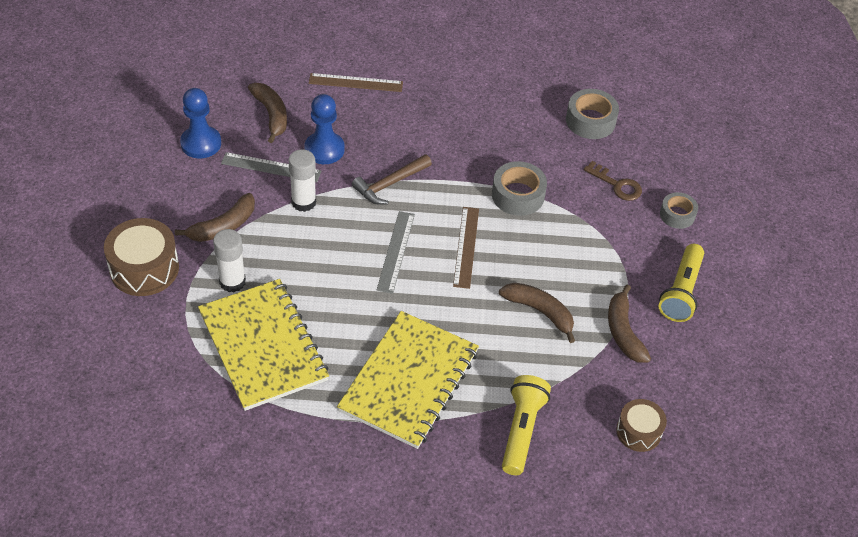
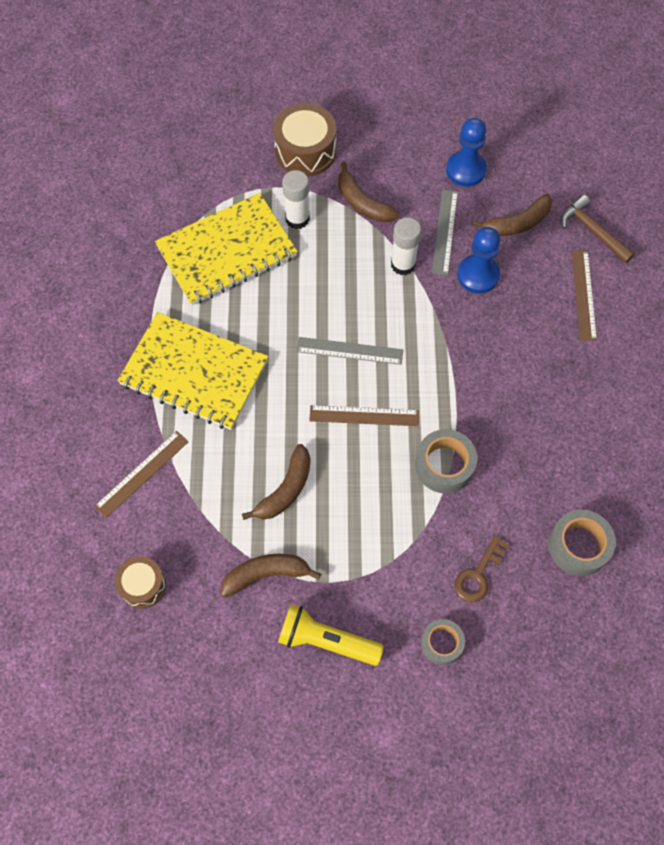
camera: 90 degrees right, 15 degrees up
(390, 184) = (440, 339): brown hammer -> brown hammer (592, 231)
(521, 430) = (142, 473): yellow flashlight -> brown ruler

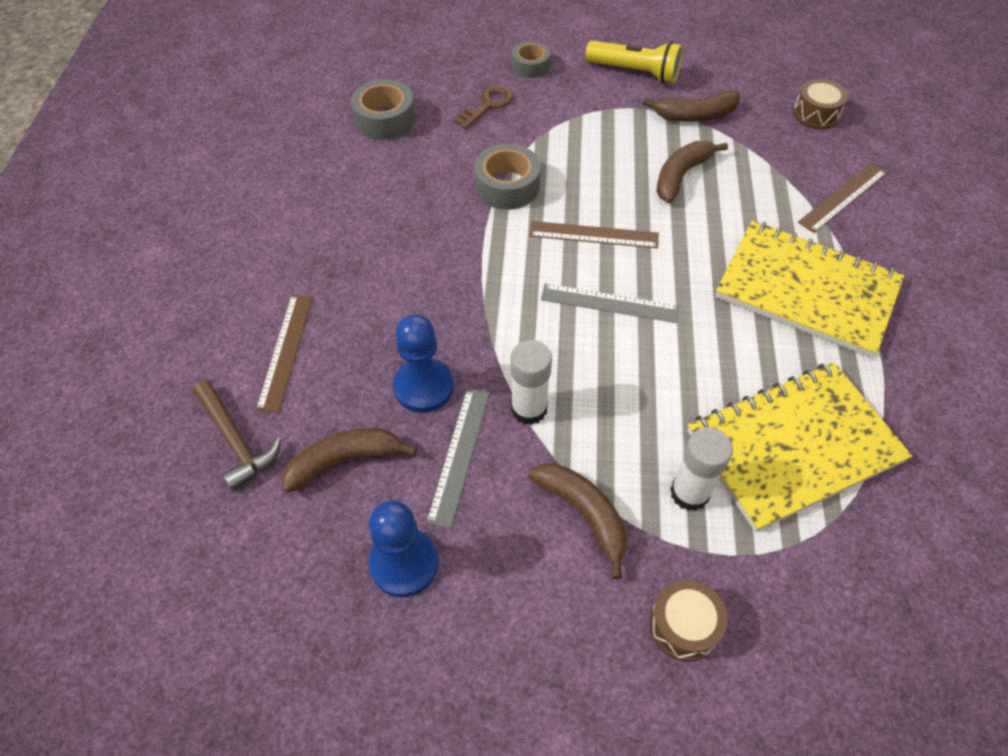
camera: 175 degrees left, 10 degrees down
(305, 151) = (683, 626): brown drum -> brown drum, size x0.62

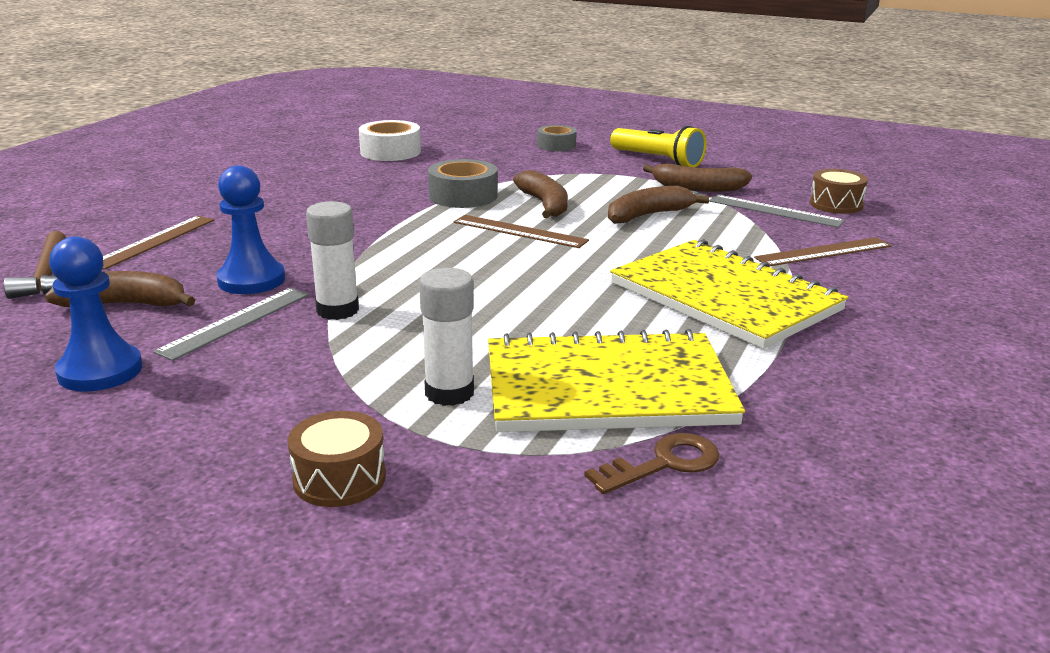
camera: 20 degrees right, 30 degrees down
(385, 119) = (390, 152): grey tape -> white tape
(488, 105) = (493, 158): brown key -> brown key (663, 464)
(584, 514) = (317, 381): brown banana -> brown banana (545, 204)
(609, 303) = (492, 268): grey ruler -> grey ruler (775, 211)

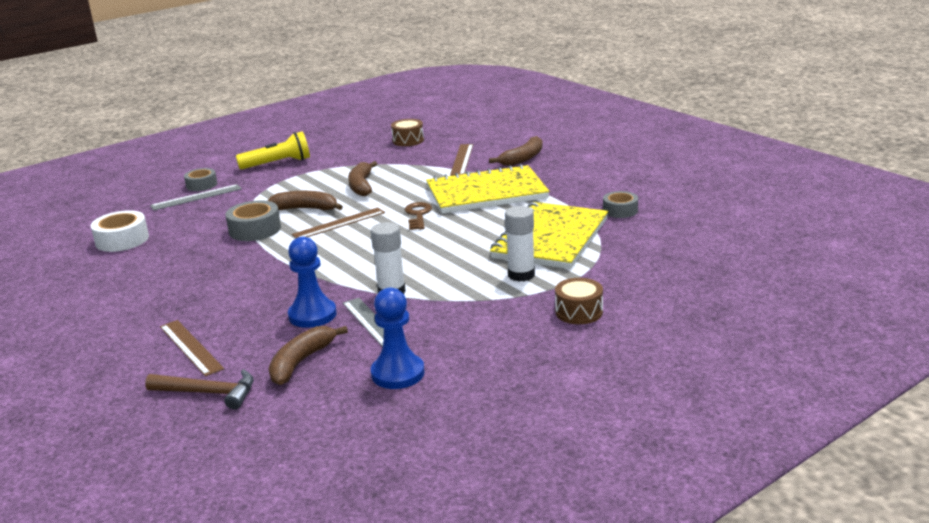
camera: 60 degrees left, 0 degrees up
(663, 464) = (622, 240): brown key -> brown key (418, 215)
(698, 188) = (339, 164): brown banana -> brown banana (523, 158)
(775, 211) = (398, 155): grey ruler -> grey ruler (196, 197)
(796, 433) = (620, 210): none -> grey tape

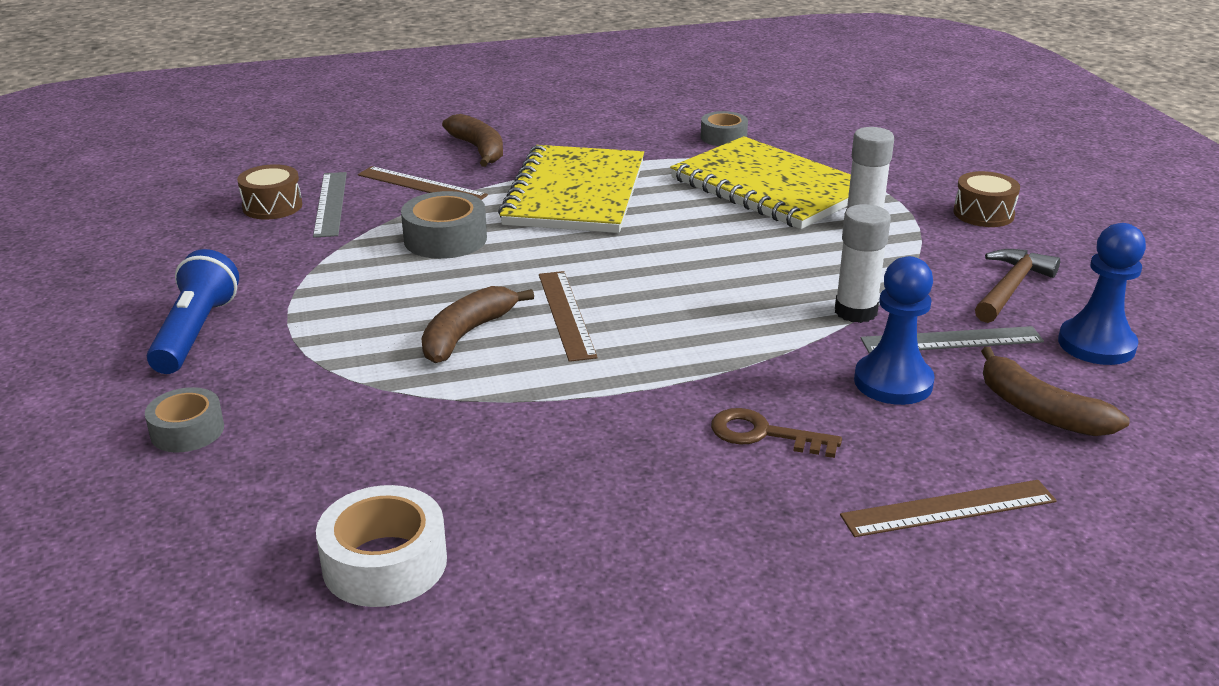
camera: 70 degrees left, 5 degrees up
(196, 197) = (253, 444): grey ruler -> grey ruler (331, 203)
(208, 393) = (1110, 504): brown hammer -> brown hammer (1010, 288)
(255, 229) = (506, 394): grey tape -> grey tape (445, 239)
(277, 164) = (195, 333): yellow flashlight -> blue flashlight
(361, 186) = (425, 273): brown banana -> none
(418, 215) = (602, 251): brown key -> brown key (764, 434)

